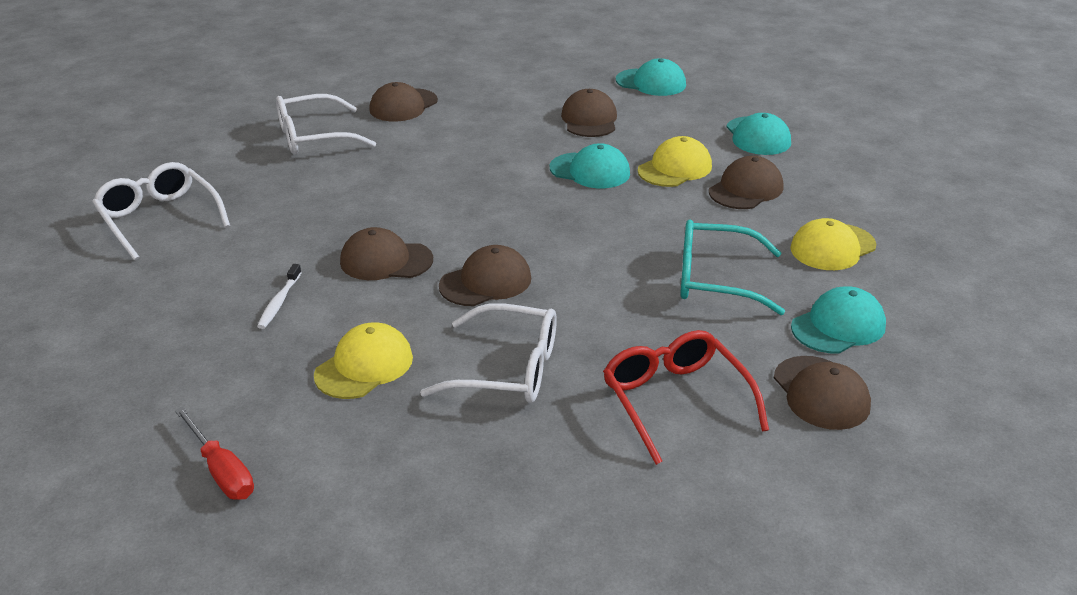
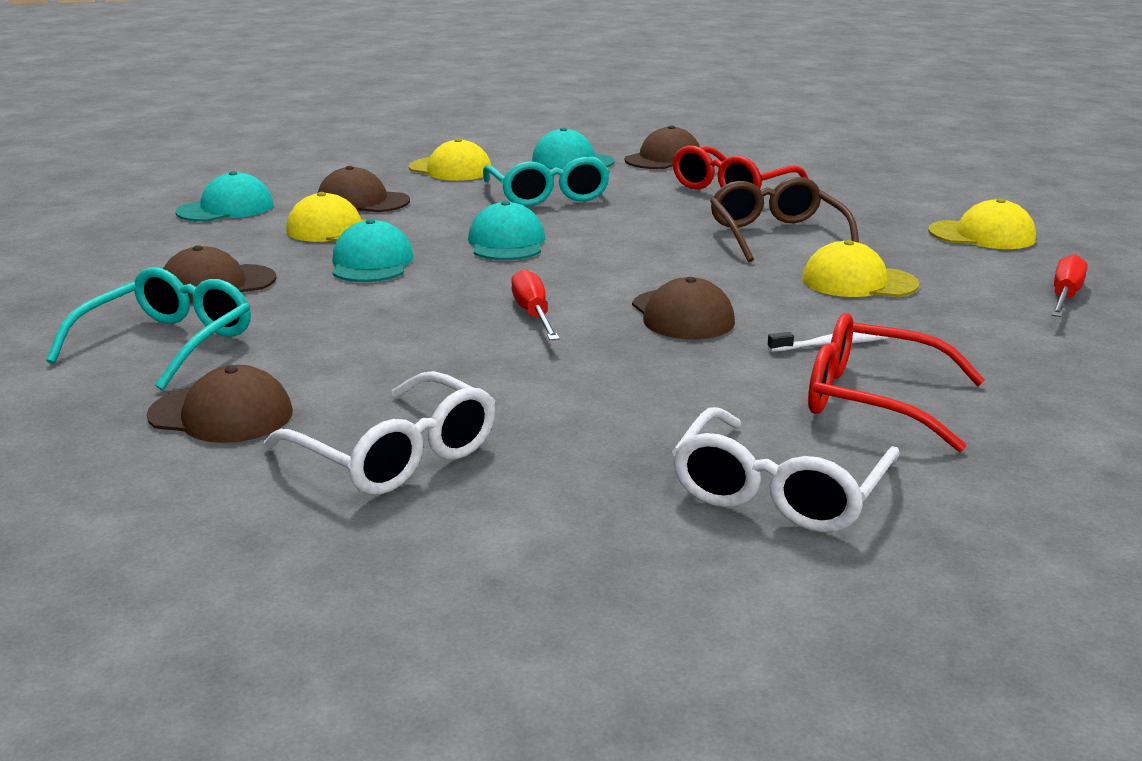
camera: 115 degrees left, 10 degrees down
(197, 285) = (872, 400): none -> red glasses
(398, 514) = (982, 235): none -> yellow cap
(442, 207) = (533, 314): none -> red screwdriver
(485, 282) = (661, 266): brown cap -> none
(505, 100) = (168, 344): none -> turquoise glasses
(508, 369) = (776, 235): white glasses -> brown glasses
(651, 82) = (68, 271): turquoise cap -> turquoise cap (506, 243)

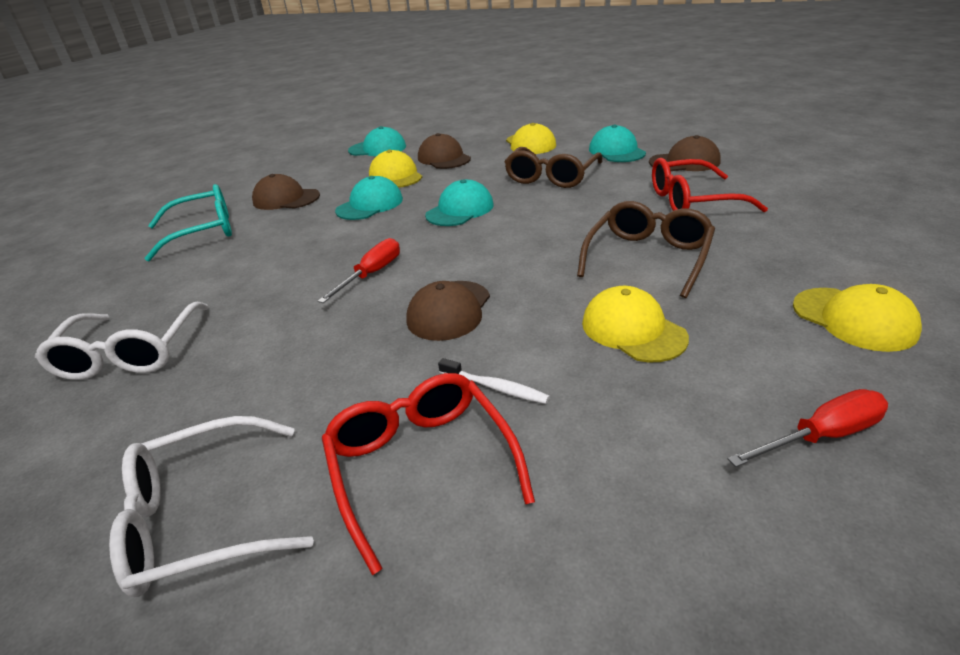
camera: 45 degrees right, 10 degrees up
(221, 414) = (136, 287): brown cap -> none
(548, 195) = (551, 177): turquoise glasses -> brown glasses

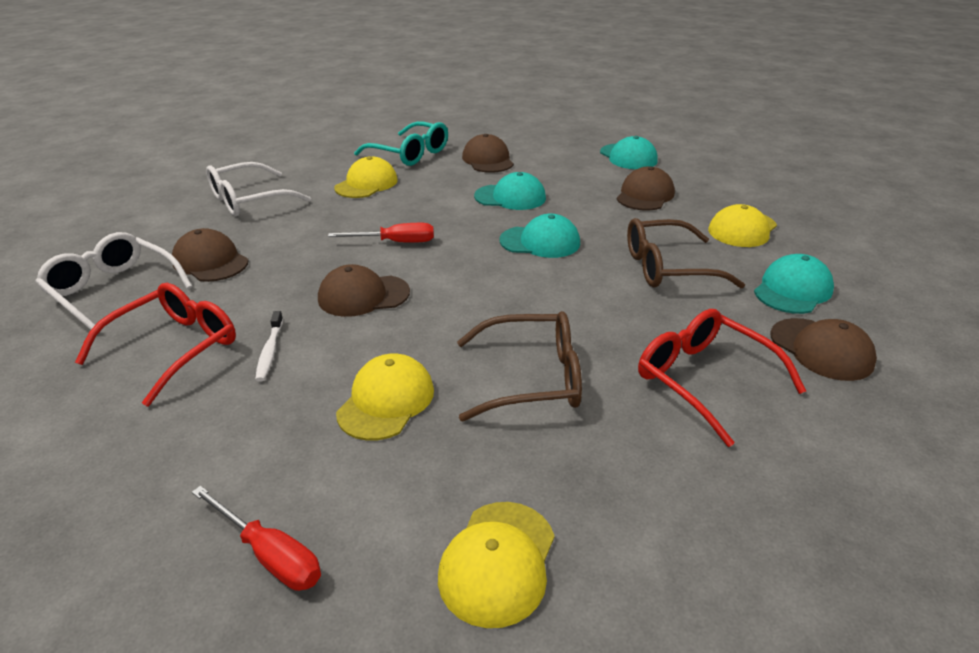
camera: 55 degrees right, 0 degrees up
(245, 408) = (210, 261): none -> brown cap
(395, 176) = (578, 187): yellow cap -> yellow cap (366, 184)

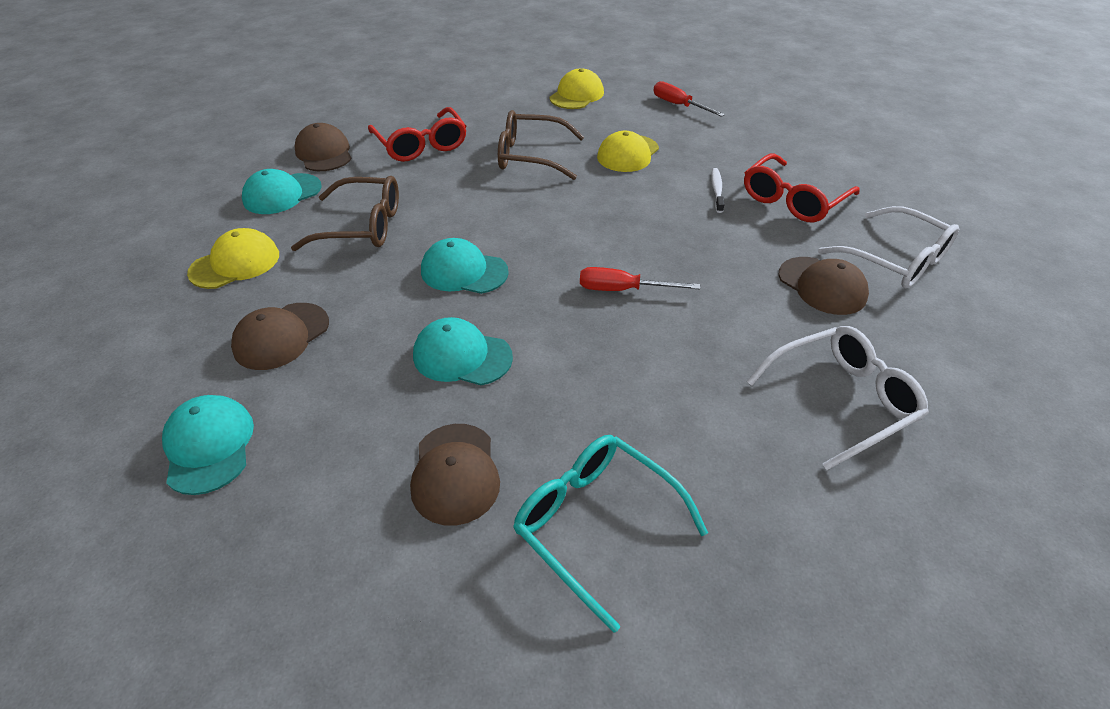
camera: 170 degrees left, 10 degrees up
(363, 296) = (651, 228): brown cap -> none
(366, 184) = (670, 421): yellow cap -> none

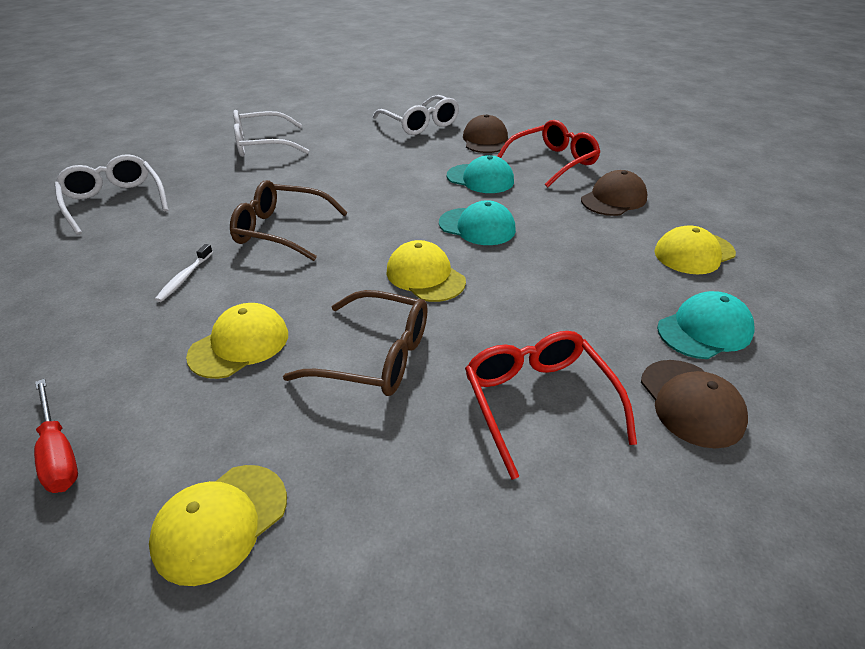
camera: 170 degrees left, 5 degrees down
(209, 446) = (624, 158): turquoise cap -> none
(362, 226) = (584, 277): brown glasses -> brown glasses (281, 230)
(509, 212) = (425, 276): none -> yellow cap
(595, 524) = (420, 124): turquoise glasses -> white glasses
(623, 290) = (350, 203): red screwdriver -> none
(793, 200) = (120, 258): red glasses -> red glasses (553, 162)
(822, 286) = (197, 192): brown cap -> none

